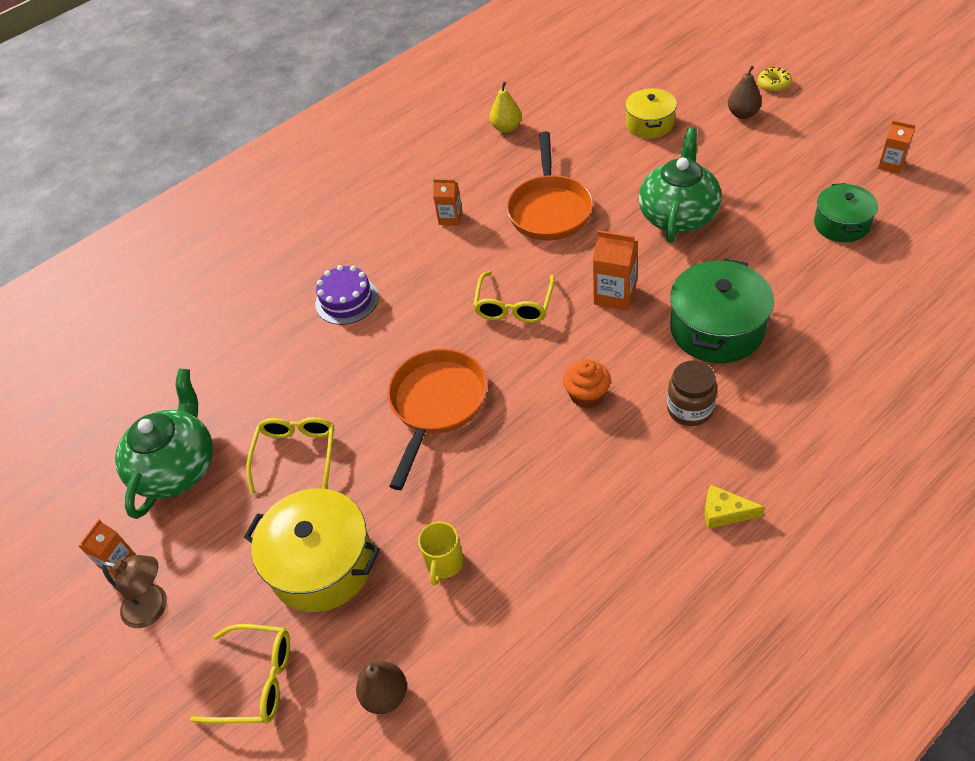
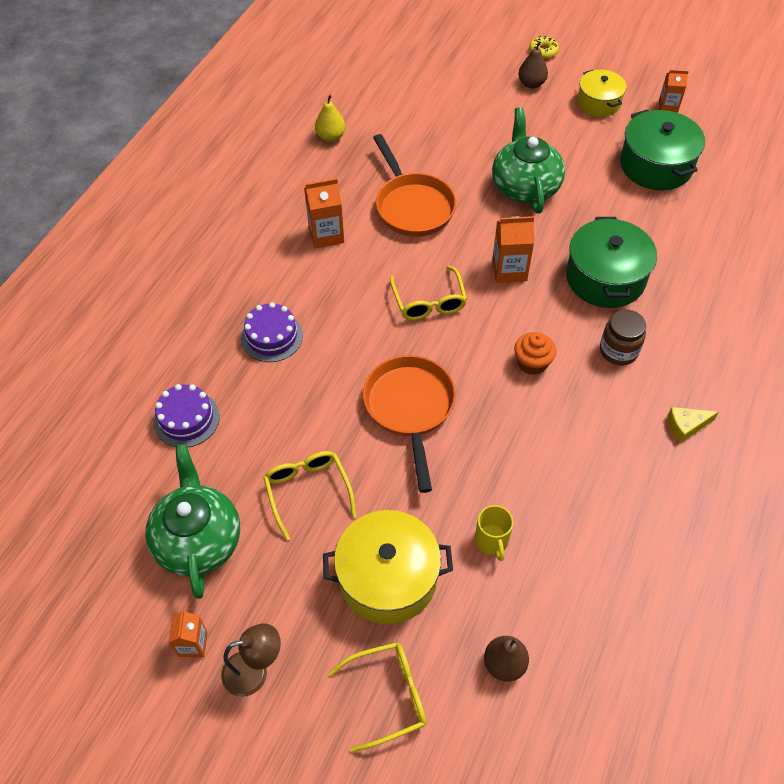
camera: 30 degrees left, 5 degrees up
(230, 355) = (186, 419): none -> purple cake
(450, 218) = (326, 235): orange carton -> orange carton, size x1.53
(650, 124) = (458, 108): yellow pot -> yellow pot (599, 103)
(841, 224) = (656, 165): green pot -> green pot, size x1.59

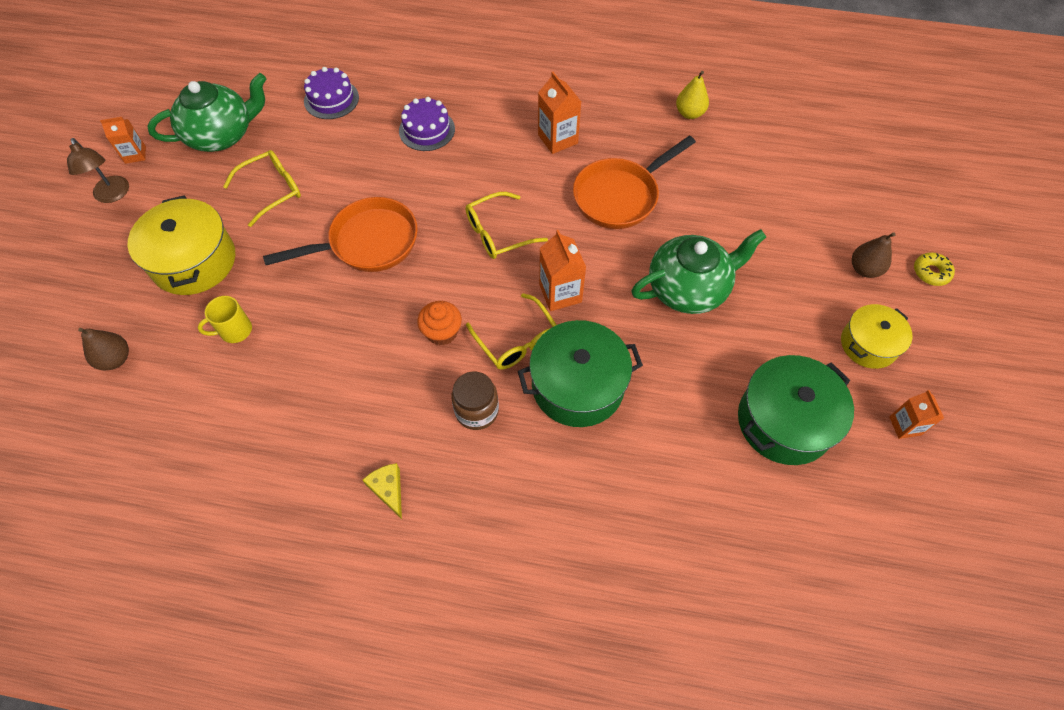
camera: 75 degrees right, 5 degrees up
(389, 695) = (90, 283): yellow glasses -> yellow glasses (517, 341)

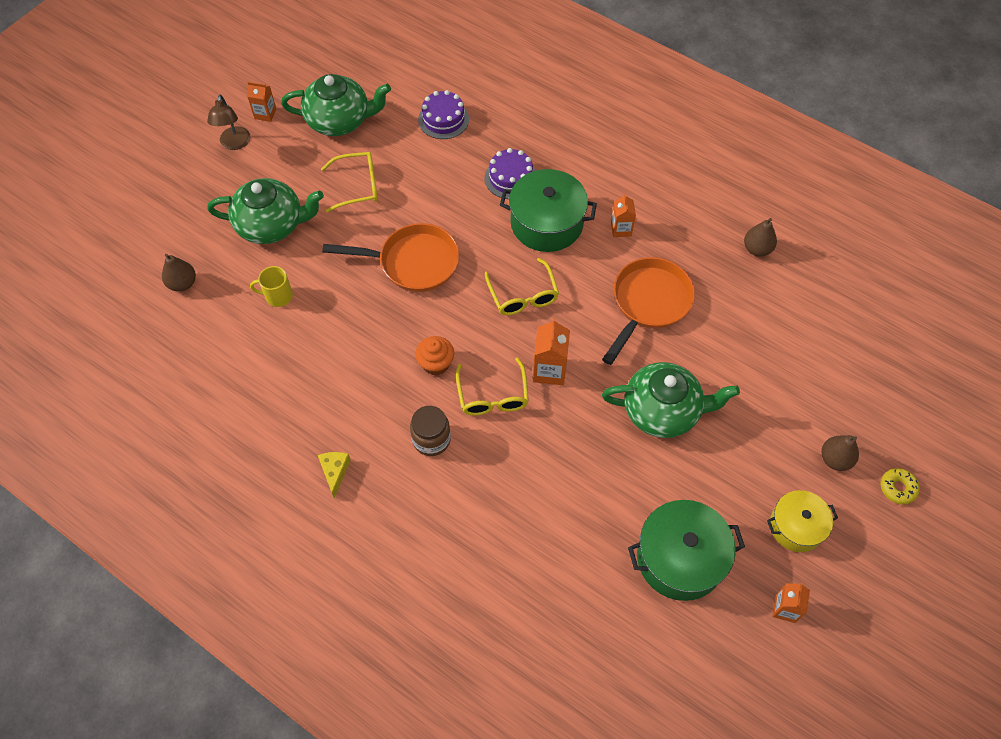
camera: 25 degrees right, 0 degrees up
(194, 261) = (272, 225): yellow pot -> green teapot
(497, 233) = (523, 296): yellow glasses -> yellow glasses turned 105 degrees counterclockwise
(557, 139) = (621, 229): orange carton -> orange carton, size x0.65
(578, 386) = (522, 454): green pot -> green pot (546, 223)
(620, 196) = (648, 303): orange pan -> orange pan turned 135 degrees clockwise
(689, 113) = (757, 249): yellow pear -> brown pear

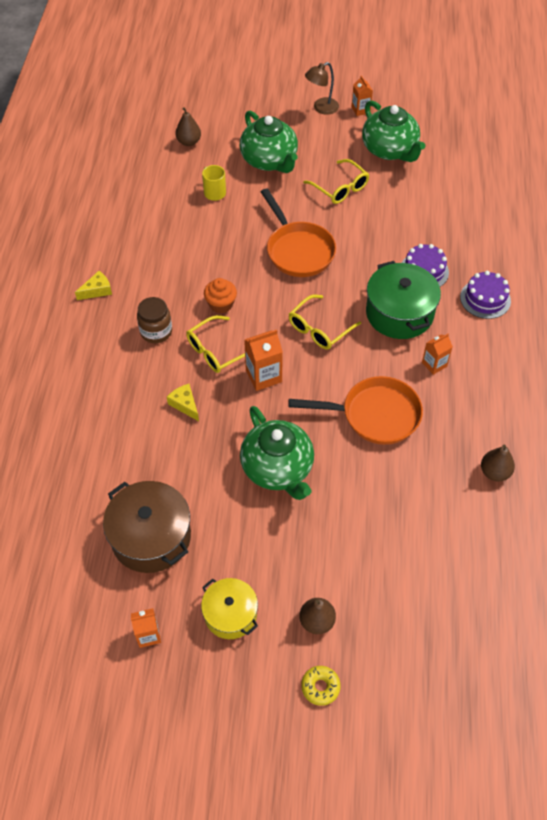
camera: 60 degrees right, 5 degrees down
(443, 119) = (444, 205): purple cake -> purple cake (485, 299)
(541, 456) = (185, 404): none -> yellow cheese
(680, 558) = (151, 537): green pot -> brown pot

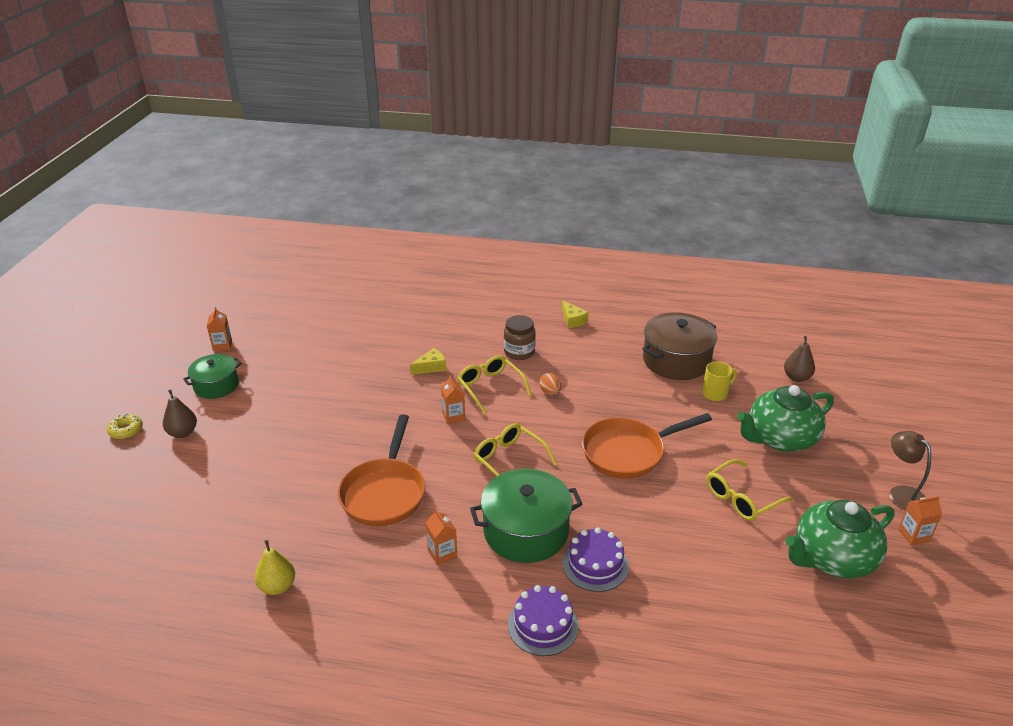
camera: 95 degrees right, 20 degrees down
(151, 537) = (305, 347): brown pot -> brown pot (676, 360)
(221, 304) = (550, 392): orange cupcake -> orange egg
(230, 614) = (216, 385): yellow pot -> green pot
(263, 376) = (453, 416): orange carton -> orange carton, size x0.65
(278, 469) = (343, 419): green teapot -> none
(494, 472) = (277, 586): brown pear -> yellow pear

